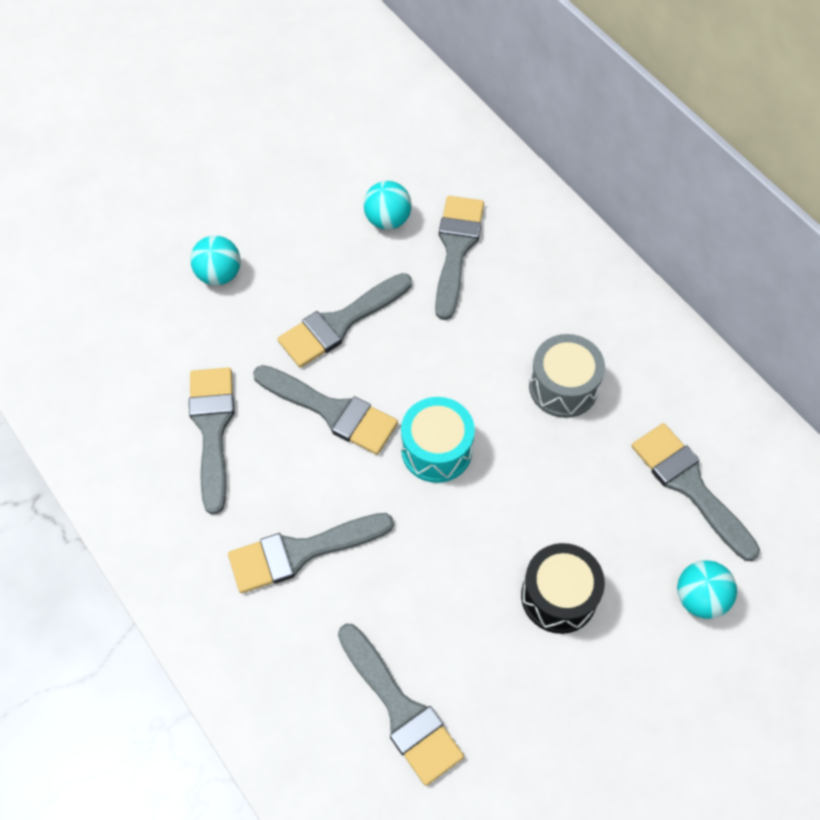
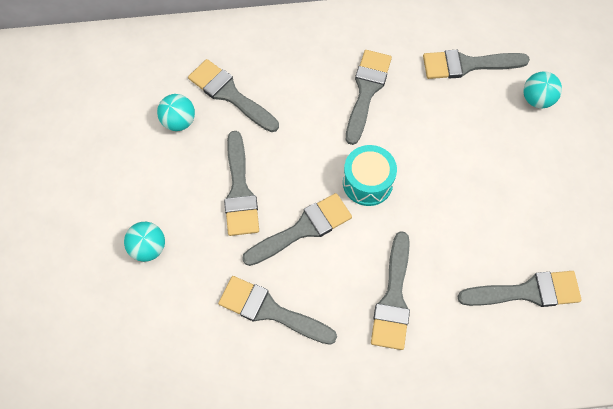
camera: 60 degrees left, 5 degrees up
(558, 596) = (499, 168): black drum -> none
(563, 387) = (366, 91): grey drum -> grey brush

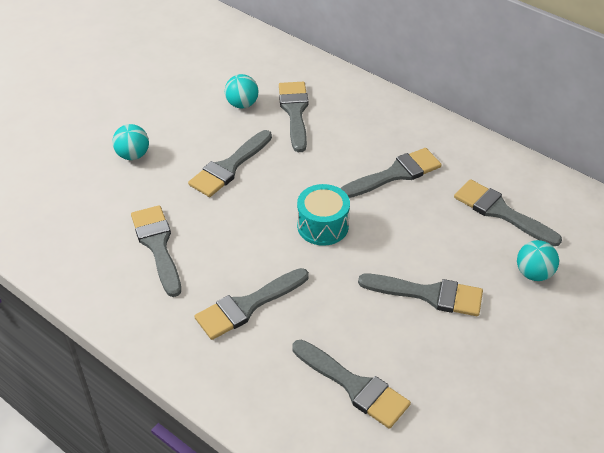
camera: 45 degrees right, 20 degrees down
(303, 229) = (241, 218): grey brush -> grey brush (429, 294)

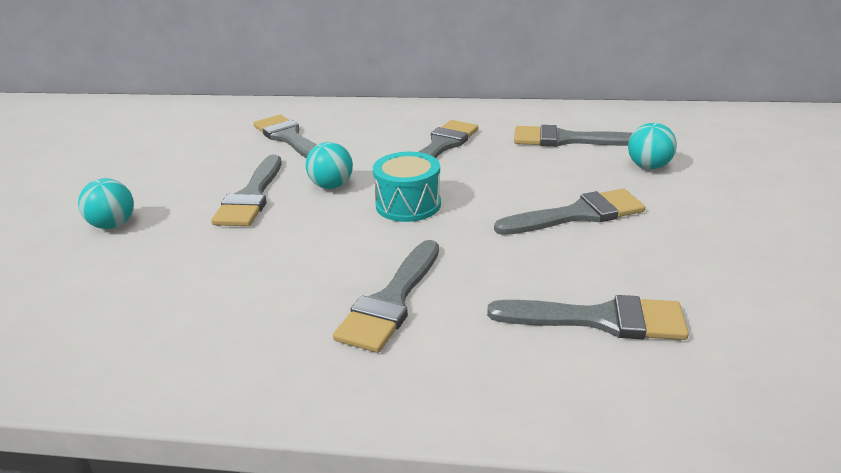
camera: 30 degrees left, 15 degrees down
(157, 245) = (215, 291): grey brush -> none
(242, 104) = (223, 149): turquoise ball -> turquoise ball (331, 186)

